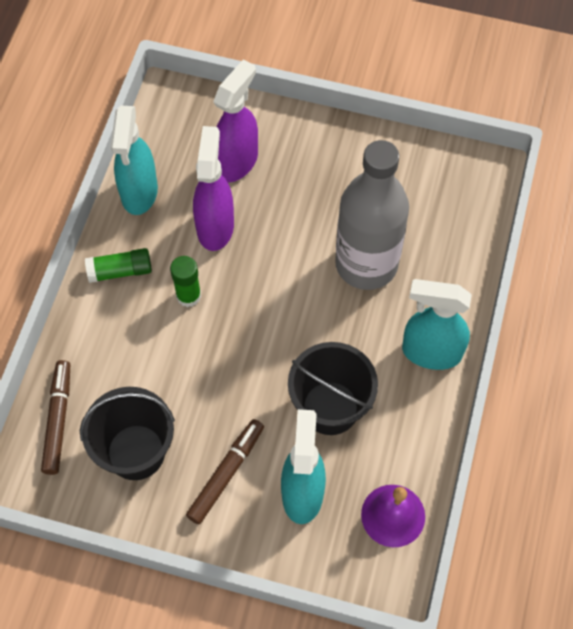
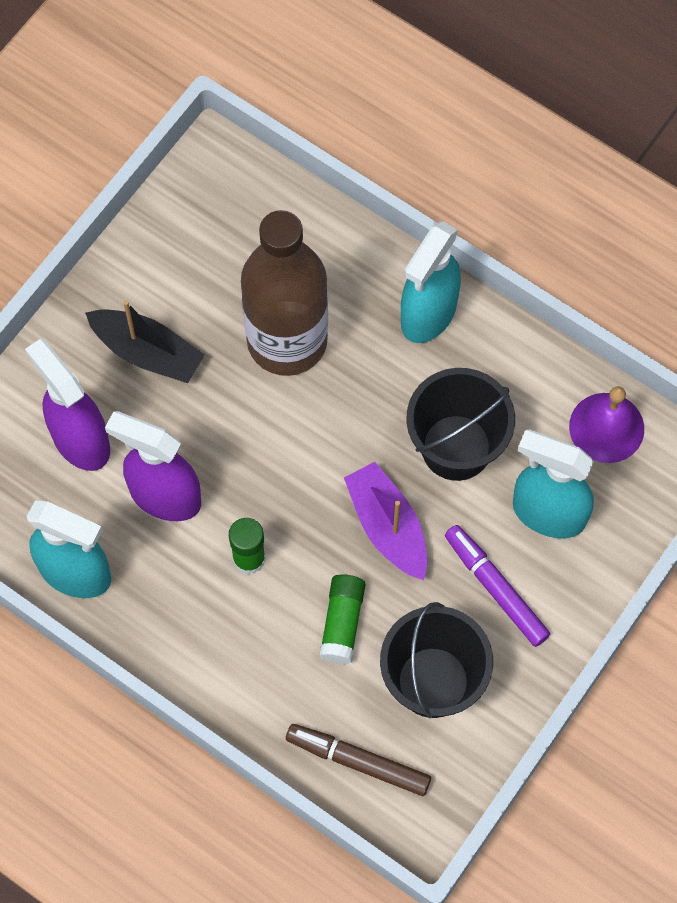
camera: 70 degrees left, 5 degrees up
(120, 271) = (182, 630): green glue stick -> green glue stick (342, 623)
(226, 473) = (495, 588): brown marker -> purple marker
(247, 380) = (387, 527): none -> purple boat
(319, 179) = (147, 352): none -> black boat
(366, 264) = (287, 341): grey bottle -> brown bottle

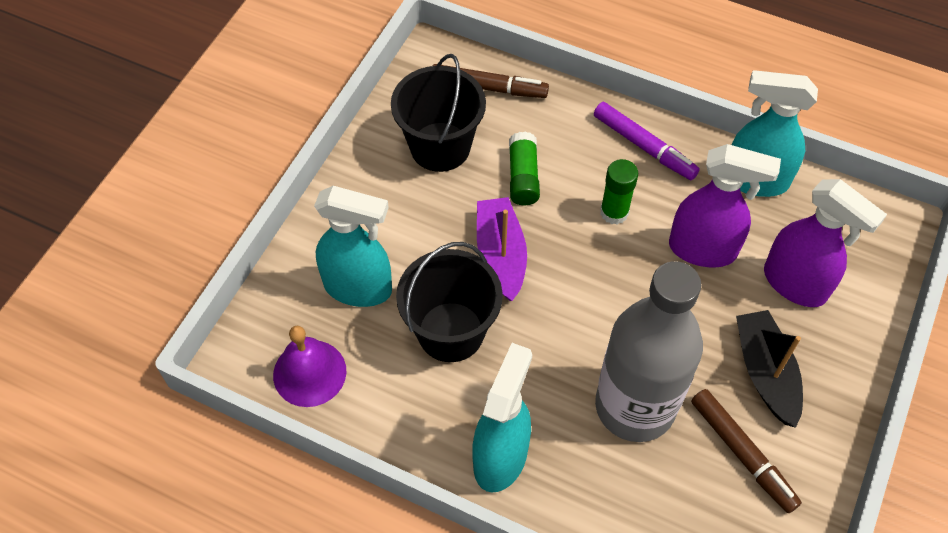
camera: 170 degrees right, 10 degrees down
(147, 352) = (765, 373): black boat -> black boat turned 60 degrees clockwise
(198, 280) = (742, 453): none -> brown marker
(287, 341) = (635, 406): brown bottle -> grey bottle
(387, 527) = (500, 255): purple boat -> purple boat turned 150 degrees counterclockwise
(495, 588) = (398, 221): purple marker -> purple marker (644, 146)

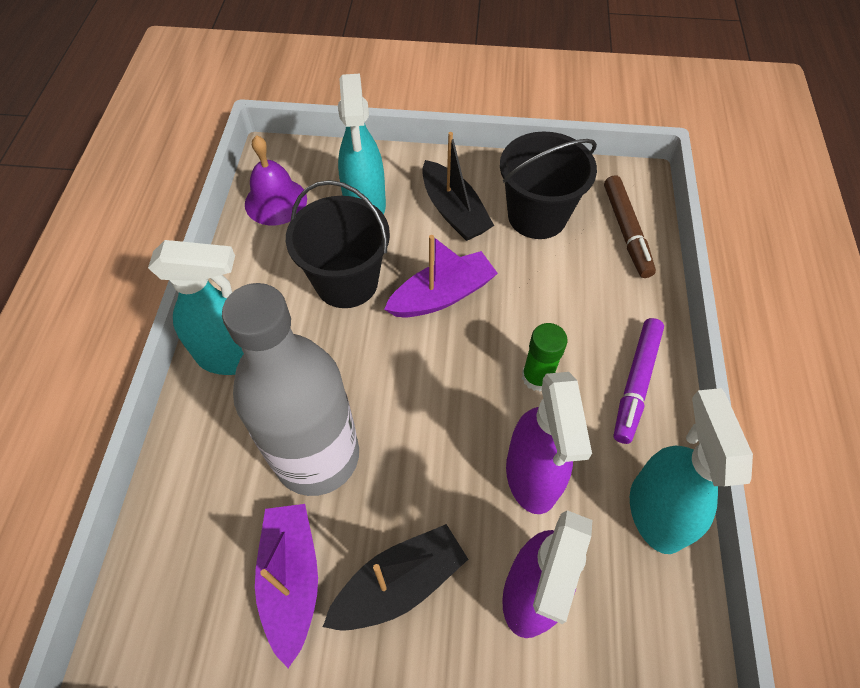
camera: 70 degrees right, 0 degrees up
(402, 212) = (454, 211): none -> black boat
(523, 177) = (538, 288): green glue stick -> none
(742, 453) = (291, 580): brown marker -> purple boat

